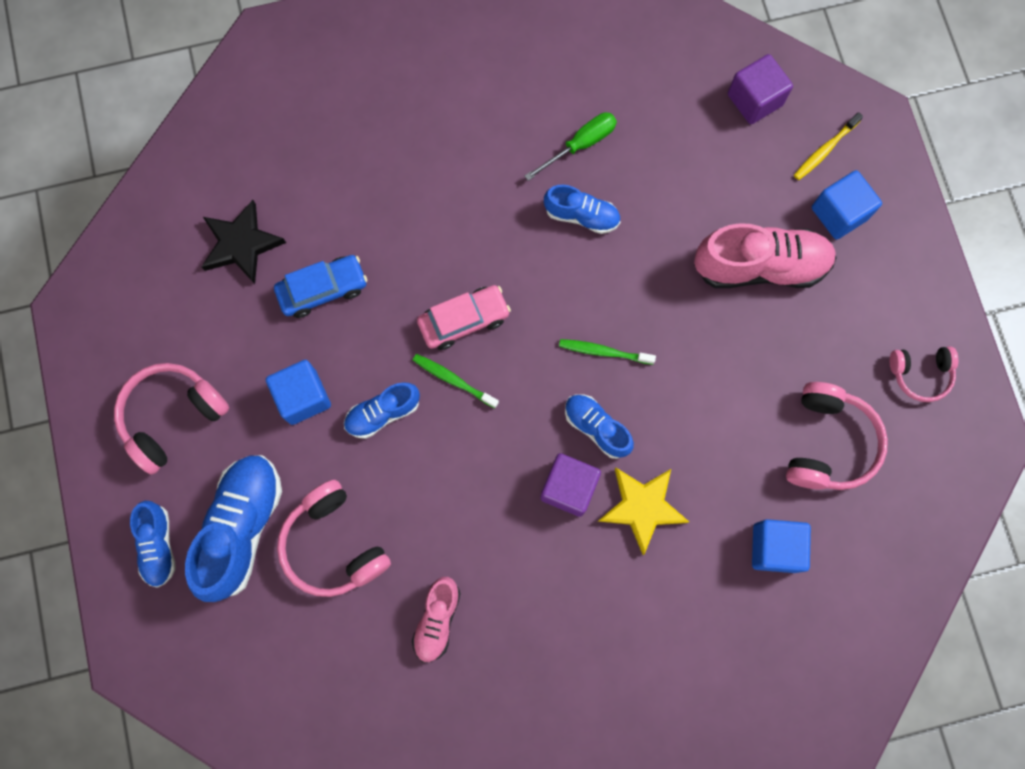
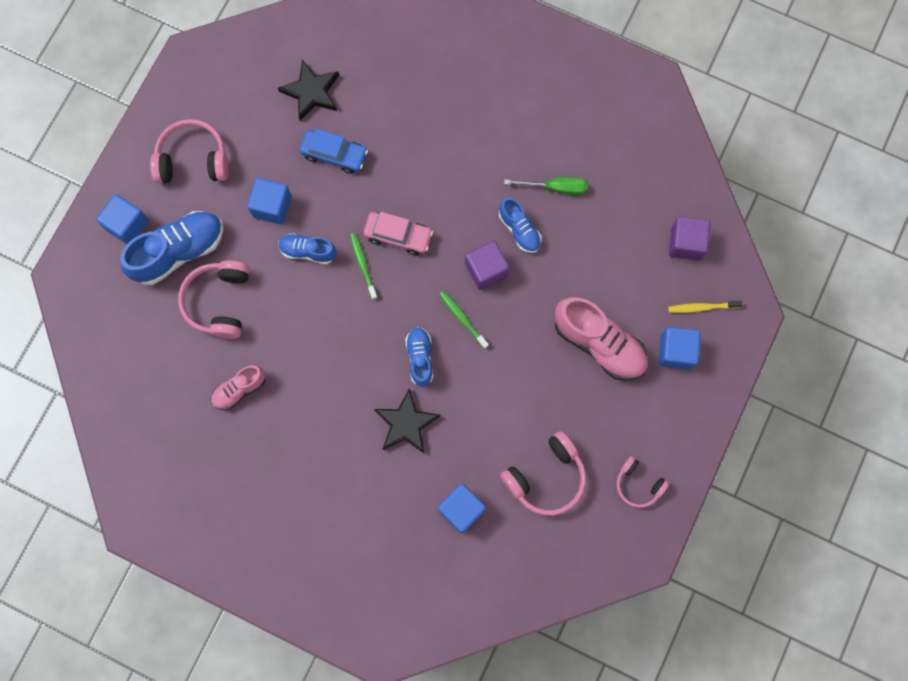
camera: 40 degrees right, 0 degrees up
(158, 545) = (127, 225): blue shoe -> blue cube
(569, 488) = (374, 378): purple cube -> purple cube (486, 270)
(642, 507) = (406, 424): yellow star -> black star

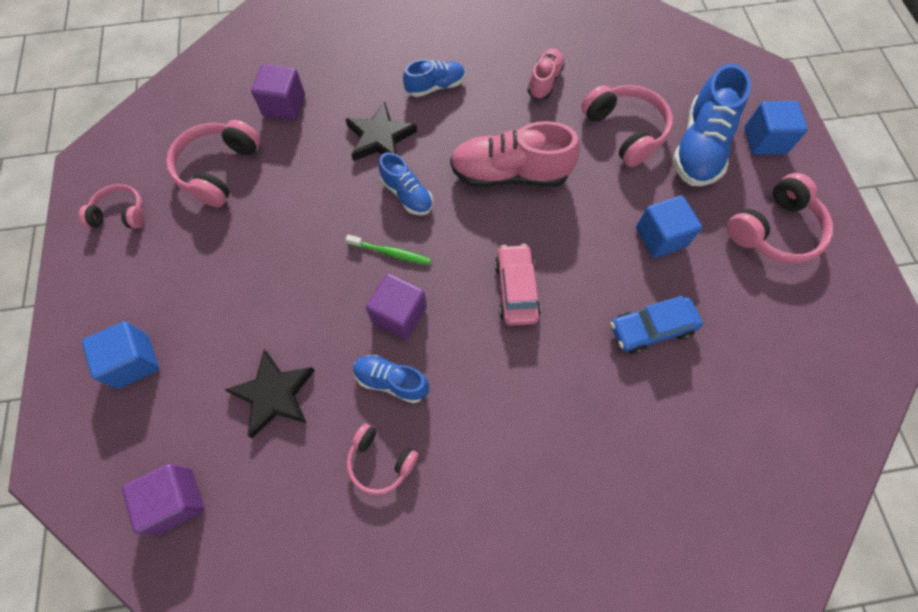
camera: 145 degrees right, 10 degrees down
(308, 251) = (589, 219): blue shoe -> blue shoe (435, 87)
(311, 92) = (738, 381): black star -> black star (274, 394)
(363, 265) = (527, 240): green toothbrush -> none
(398, 236) = (516, 290): pink car -> pink car turned 105 degrees clockwise
(461, 509) = (284, 106): blue cube -> purple cube
(556, 187) = (380, 461): green screwdriver -> pink headphones
(599, 344) = (228, 316): pink shoe -> pink shoe (510, 174)
(702, 307) = (122, 431): yellow toothbrush -> none

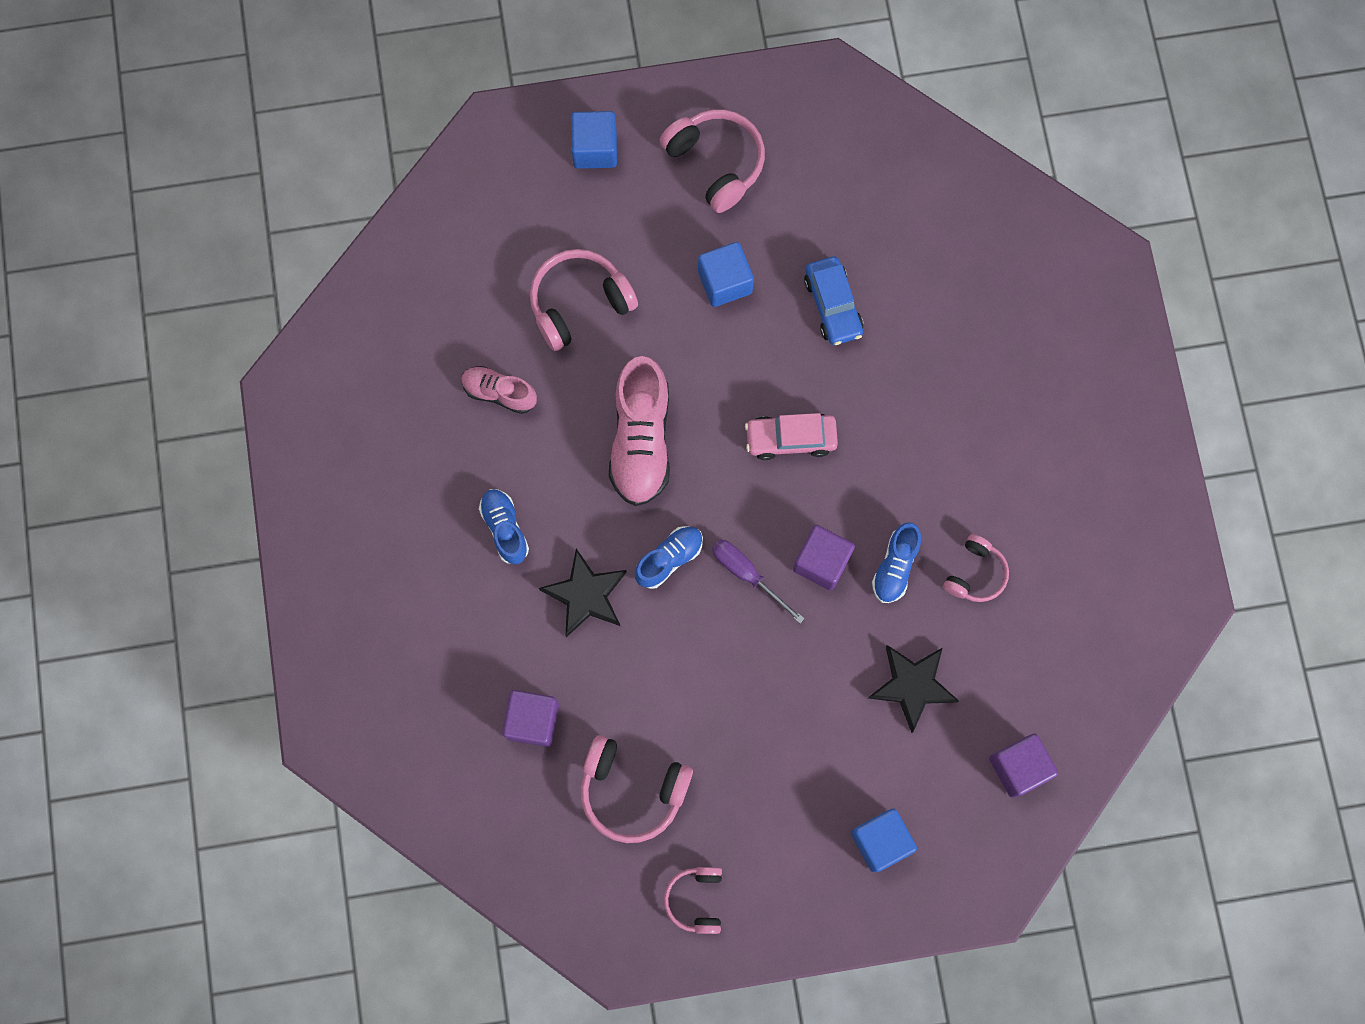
camera: 90 degrees left, 10 degrees up
(391, 253) = (747, 574): green toothbrush -> purple screwdriver
(699, 147) = (604, 222): blue shoe -> none

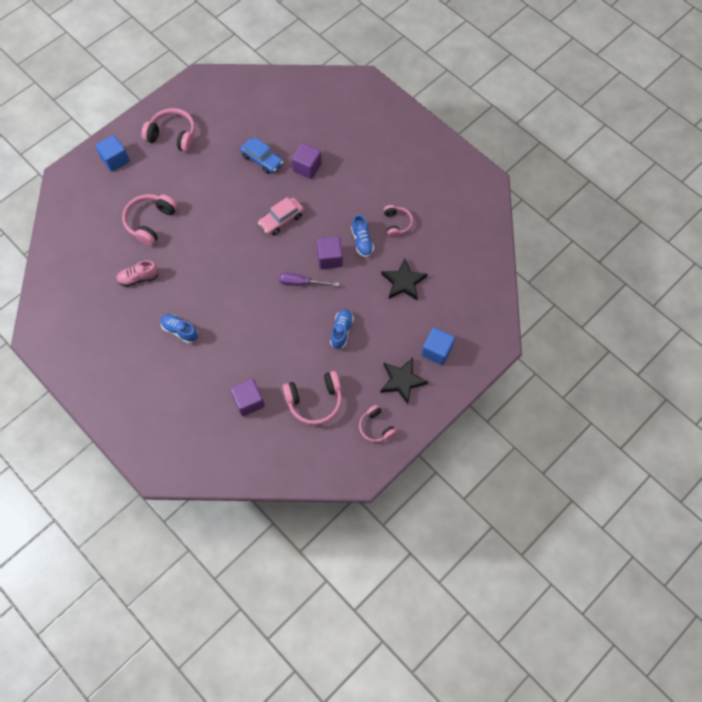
camera: 35 degrees left, 10 degrees down
(585, 595) = (236, 335): black star -> black star (402, 381)
(641, 440) = (216, 259): pink shoe -> none
(669, 559) = (263, 297): blue shoe -> blue shoe (341, 331)
(725, 282) = (209, 177): blue cube -> none
(1018, 767) = (470, 285): purple cube -> purple cube (307, 167)

